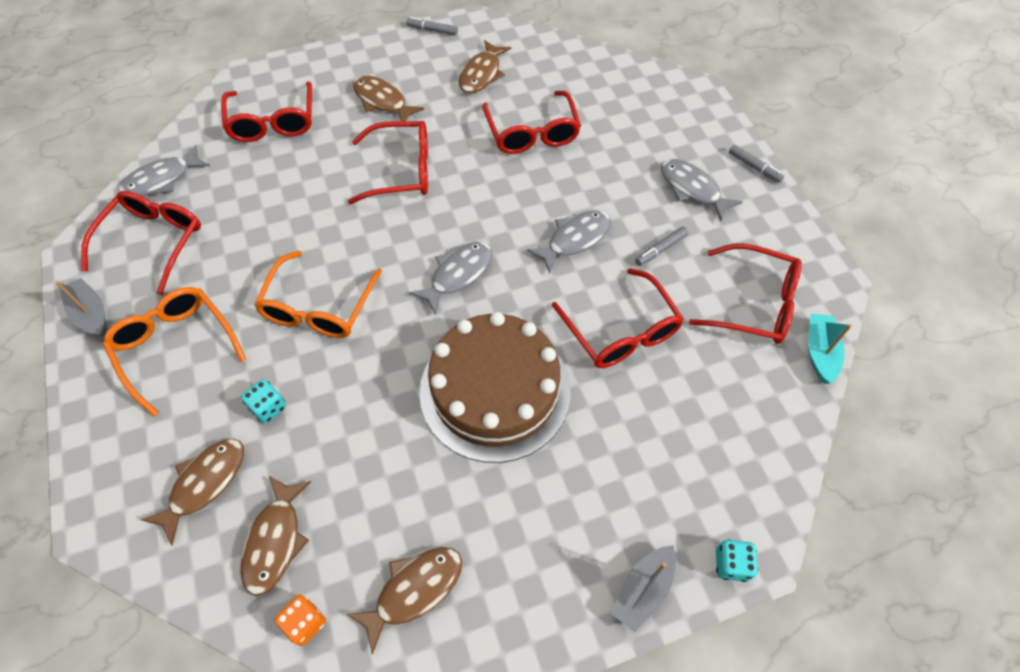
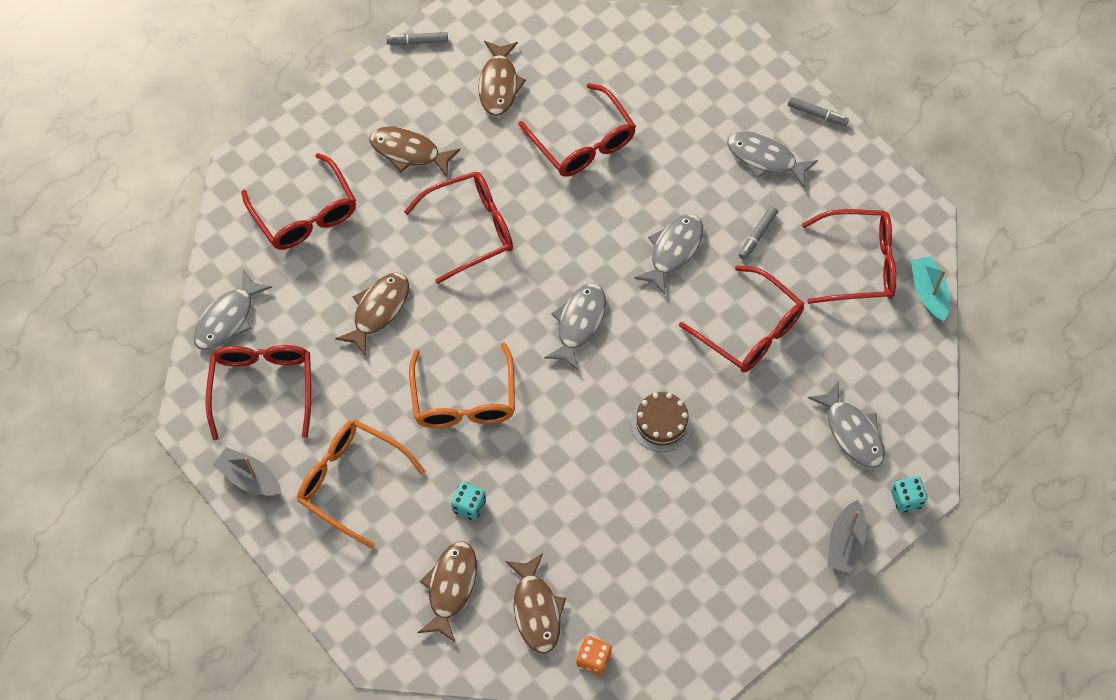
camera: 20 degrees left, 5 degrees up
(414, 590) = (667, 606): brown fish -> brown fish (378, 310)
(495, 390) = (661, 422): brown cake -> brown cake, size x0.44
(692, 467) = (852, 432): none -> grey fish

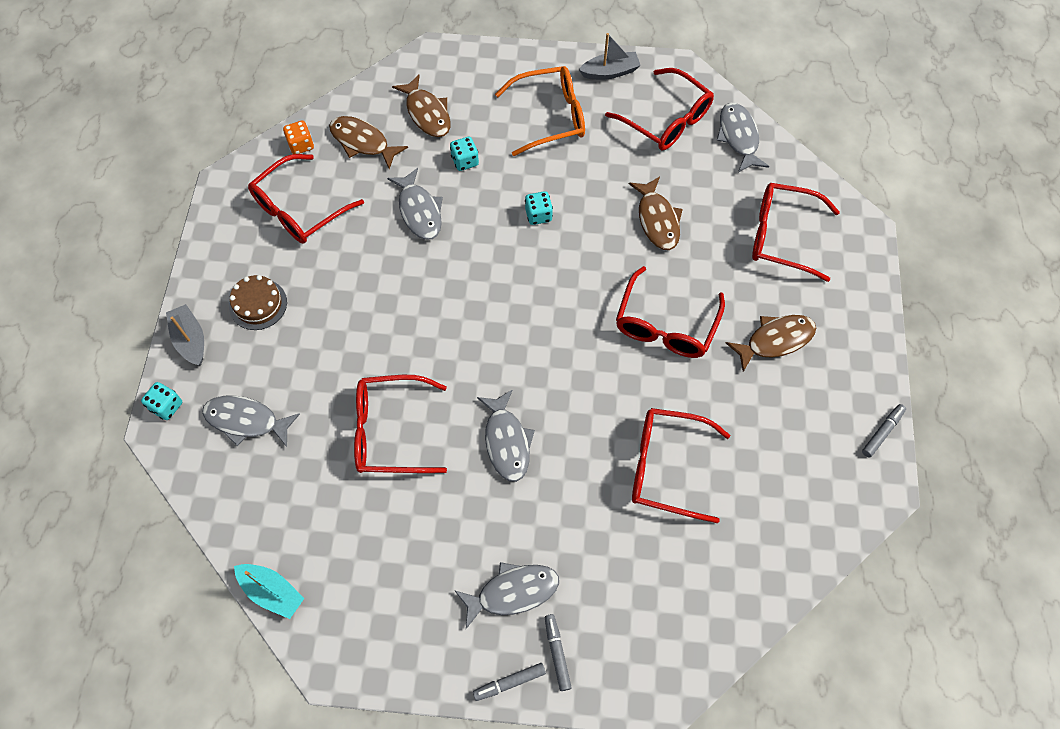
camera: 135 degrees right, 0 degrees up
(464, 399) = (538, 215): orange glasses -> turquoise dice
(499, 84) = (782, 455): brown fish -> none
(579, 323) = (518, 327): grey fish -> grey fish (419, 211)
(661, 422) = (392, 310): brown cake -> brown cake (258, 304)
(757, 235) = (455, 514): grey marker -> grey marker (557, 653)
(859, 264) = (351, 565): red glasses -> red glasses (299, 209)

